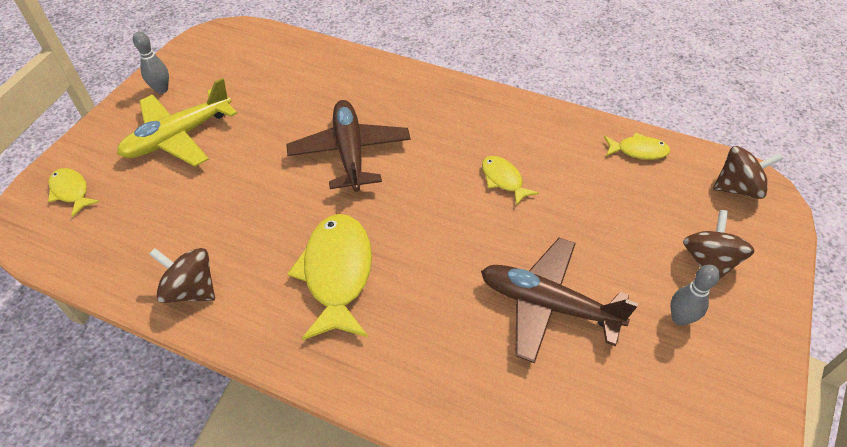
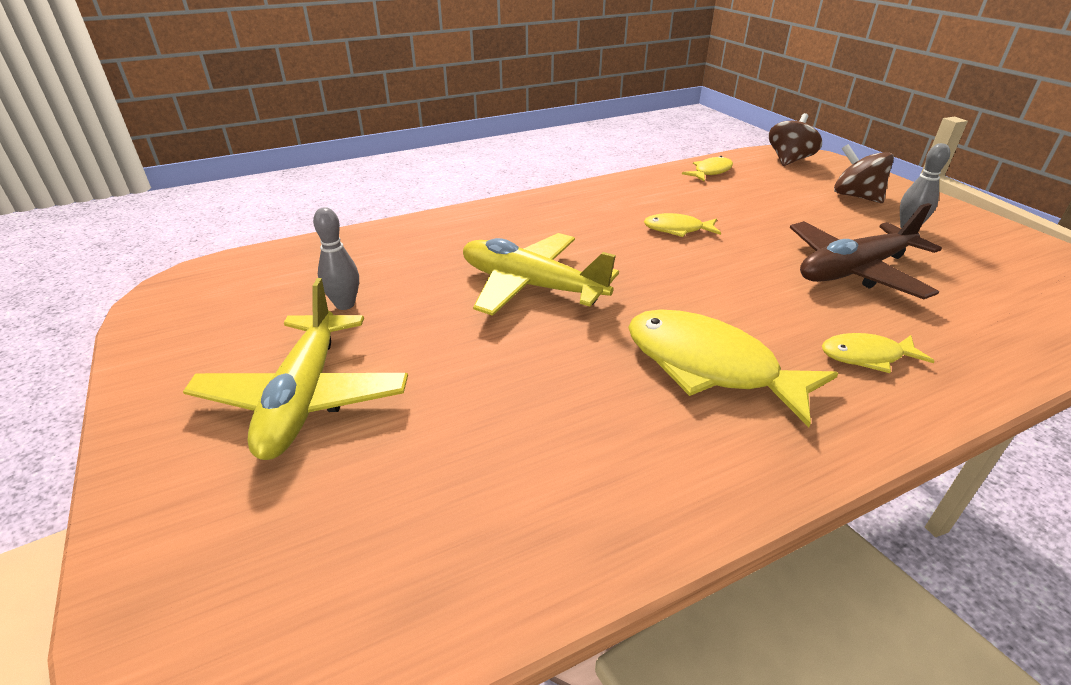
camera: 50 degrees left, 15 degrees down
(71, 191) = (229, 574): yellow fish -> yellow fish (866, 356)
(162, 89) = (182, 375): grey bowling pin -> grey bowling pin (345, 304)
(191, 289) = (622, 505): brown spinning top -> none
(350, 152) = (531, 286): brown plane -> yellow plane

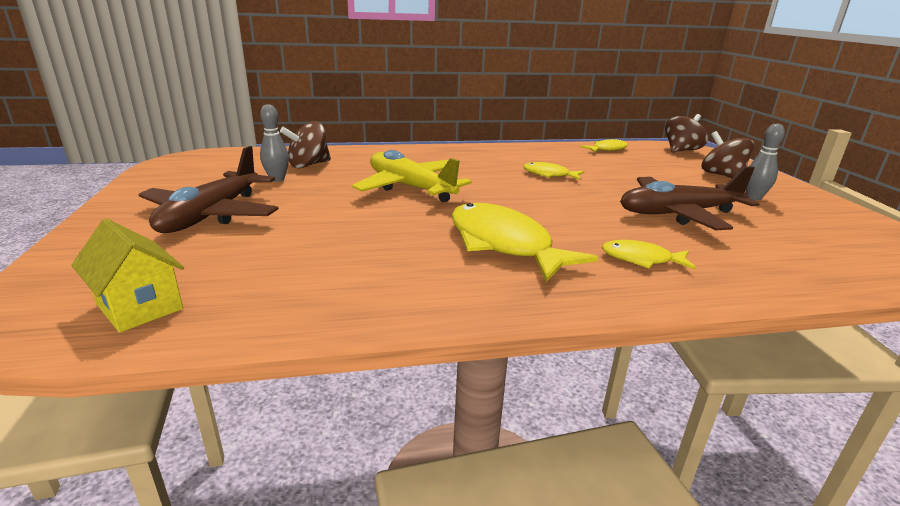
camera: 15 degrees right, 10 degrees down
(304, 397) = (212, 215): yellow plane -> brown plane
(335, 608) = (140, 306): none -> yellow house
(368, 267) = (308, 165): none -> brown spinning top

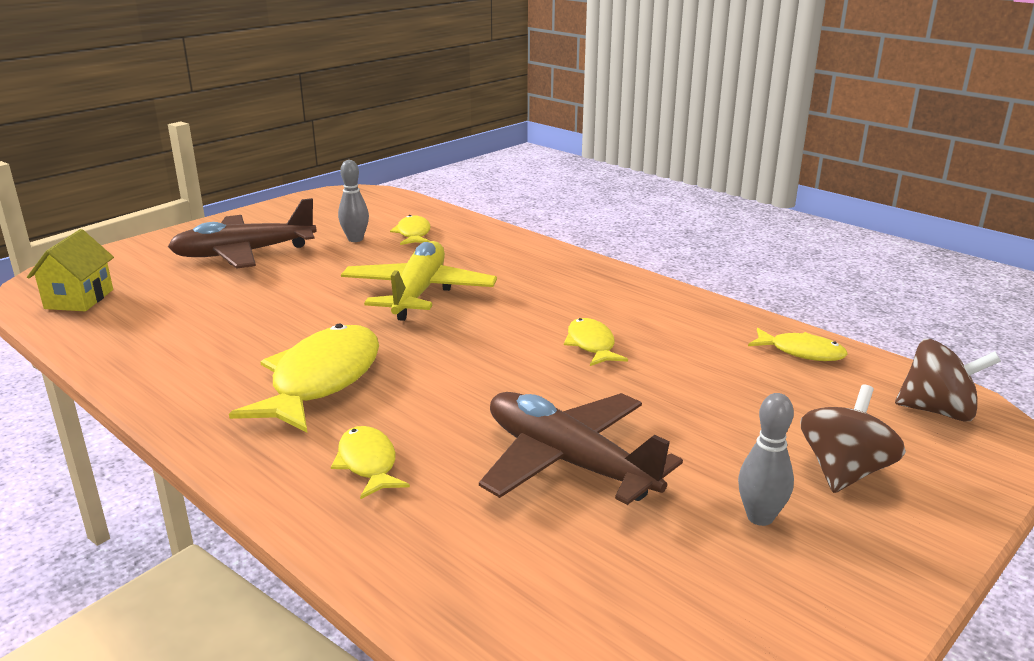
camera: 55 degrees right, 0 degrees up
(308, 165) = (413, 234): brown spinning top -> yellow fish

